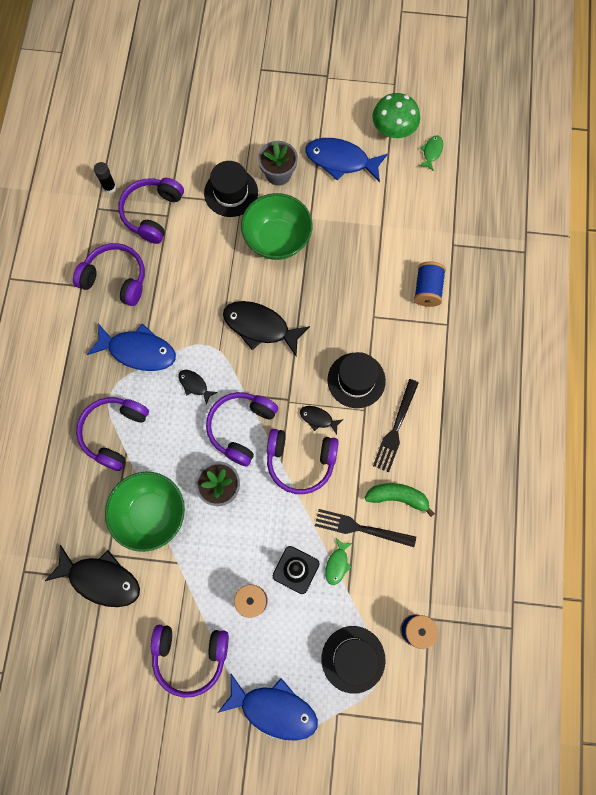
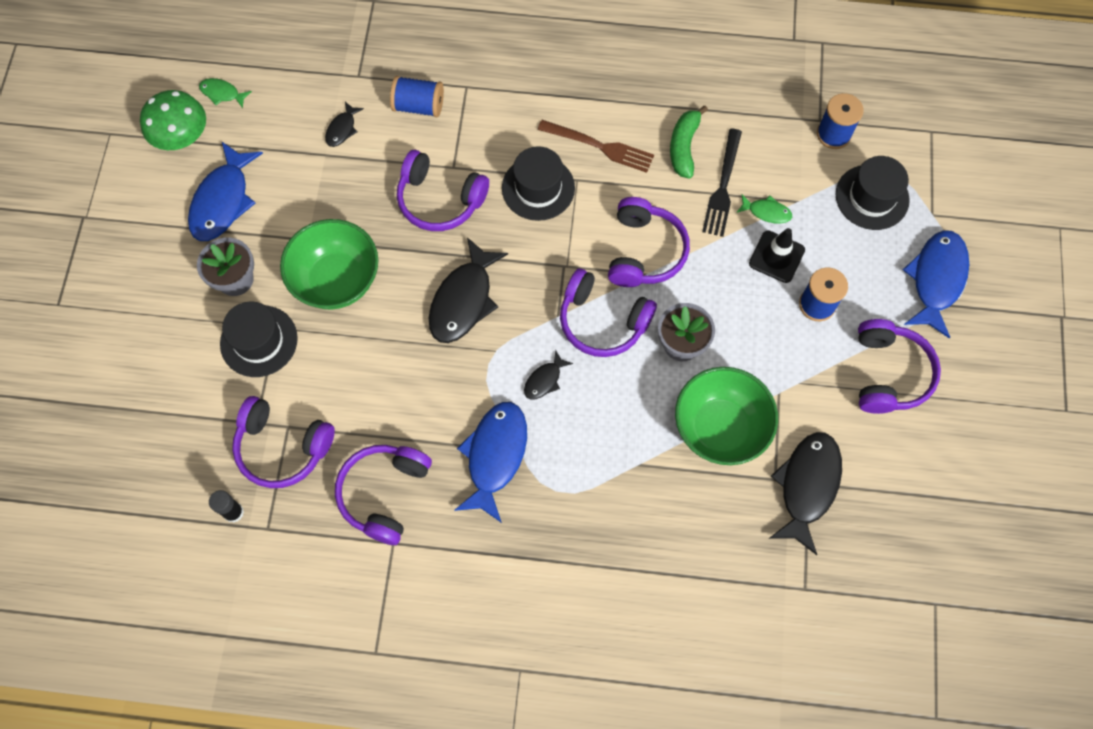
camera: 90 degrees left, 5 degrees down
(114, 433) = (612, 481): purple headphones -> purple headphones (440, 200)
(318, 419) = (589, 231): black fish -> black fish (342, 129)
(395, 429) = (600, 146): black fork -> brown fork

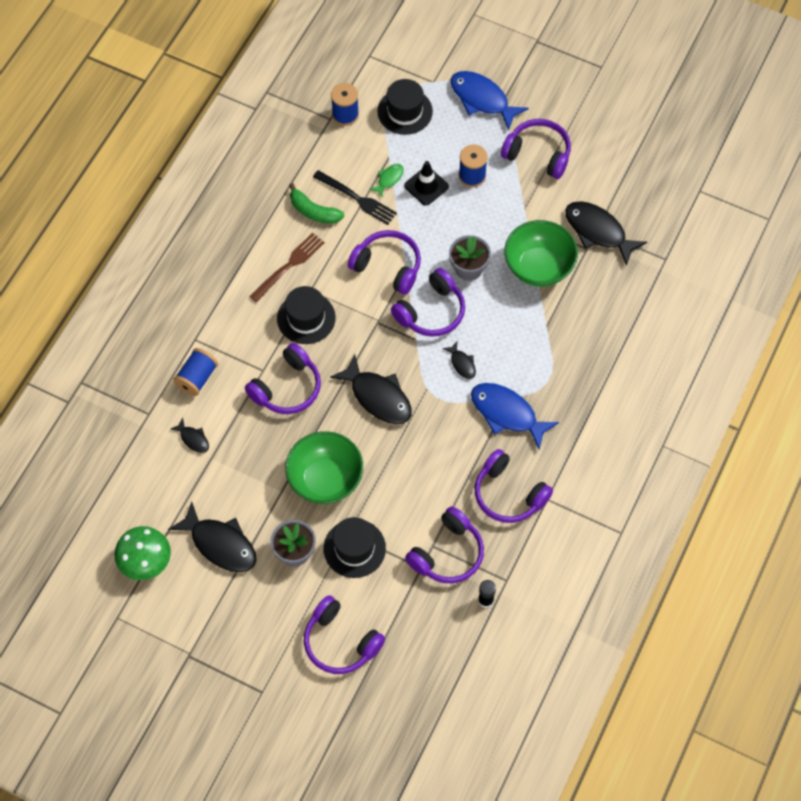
camera: 70 degrees left, 5 degrees down
(137, 366) = (340, 642): none -> purple headphones
(222, 93) = (118, 520): green fish -> none
(223, 201) = (220, 544): blue fish -> black fish

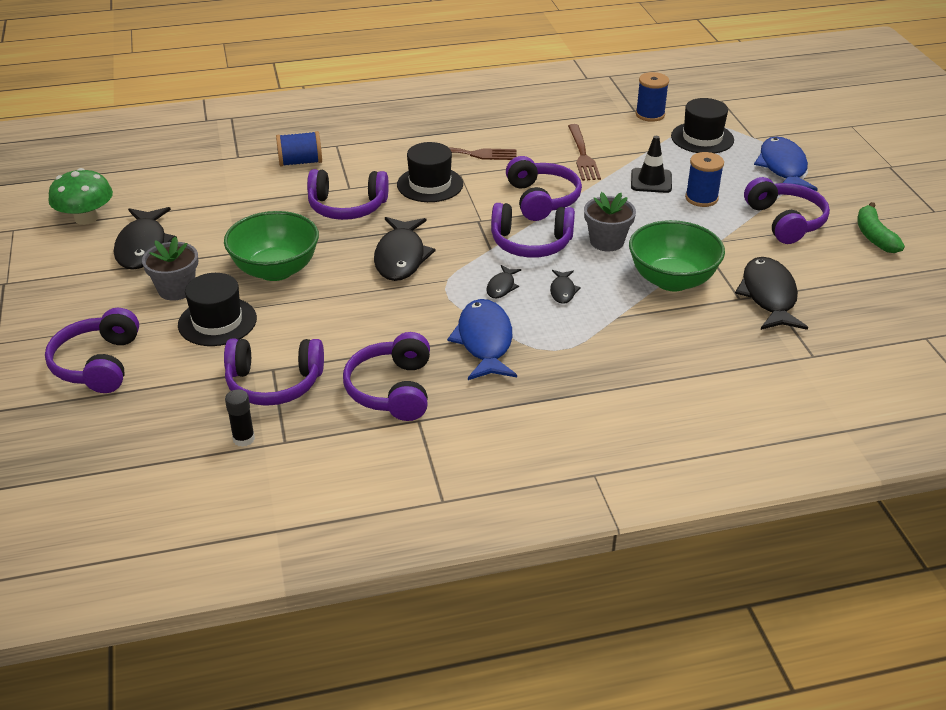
camera: 50 degrees right, 25 degrees down
(193, 439) = (237, 186): black fish -> black fish (563, 291)
(313, 211) = (537, 142): green banana -> green banana (874, 236)
(357, 199) = (583, 155): black fork -> brown fork
(389, 179) = (626, 160): green fish -> none

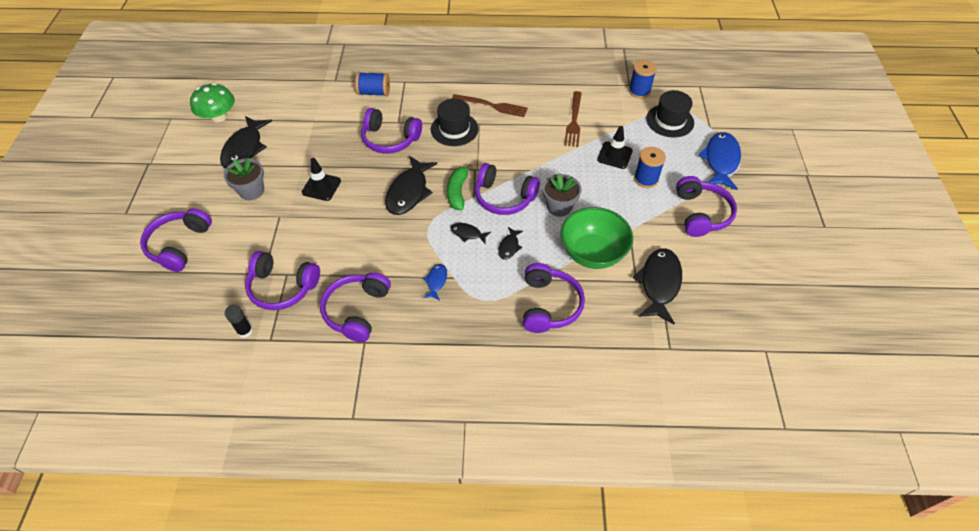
camera: 15 degrees right, 15 degrees up
(217, 321) = (267, 224): black hat -> none
(275, 270) = (321, 187): green bowl -> black traffic cone
(484, 341) = (436, 281): blue fish -> blue fish, size x0.49
(501, 287) = (467, 234): black fish -> black fish turned 75 degrees clockwise
(541, 199) = (527, 158): purple headphones -> purple headphones (549, 305)
(874, 236) = (765, 242): green banana -> green banana (457, 192)

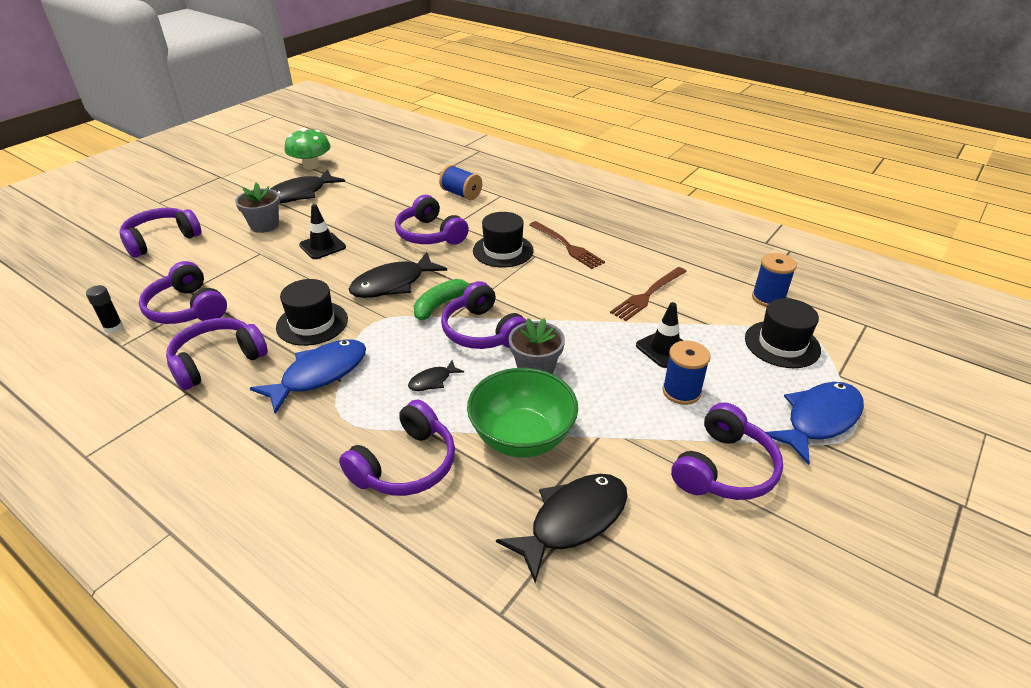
camera: 35 degrees right, 15 degrees down
(388, 249) = (312, 323): none -> black hat
(436, 281) = (319, 374): blue fish -> blue fish, size x2.05
(467, 234) = (404, 347): black fish -> none

